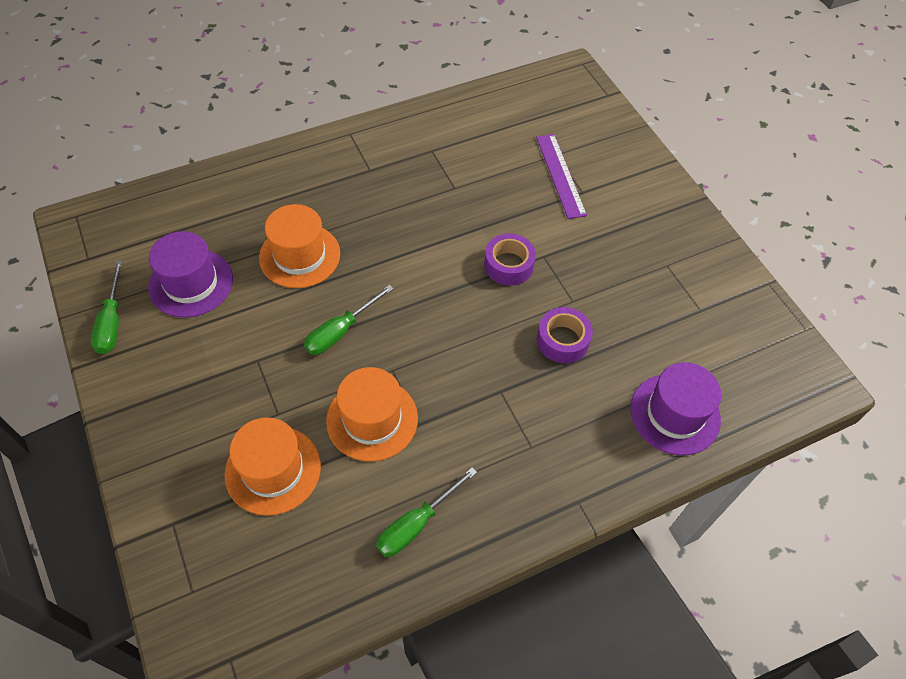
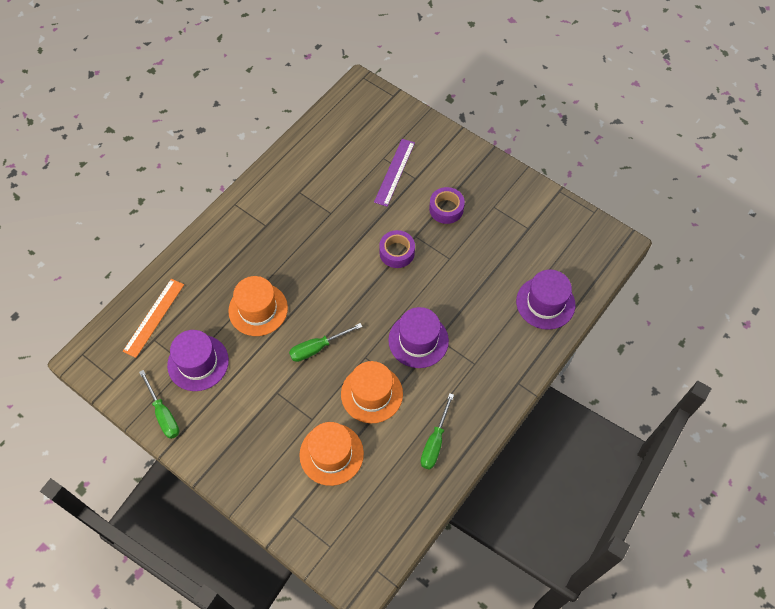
camera: 25 degrees left, 5 degrees up
(178, 212) = (154, 317): none -> orange ruler
(340, 331) = (317, 348): green screwdriver -> green screwdriver turned 45 degrees clockwise
(473, 381) = (418, 340): none -> purple hat
(560, 175) = (395, 172): purple ruler -> purple ruler turned 60 degrees clockwise
(562, 340) = (457, 287): purple tape -> purple tape (446, 209)

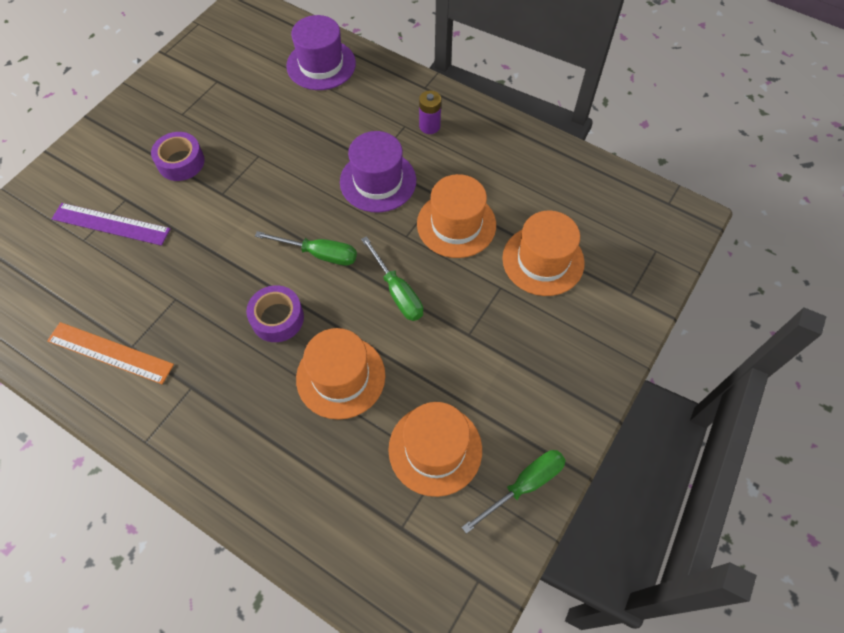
camera: 95 degrees left, 0 degrees up
(154, 317) = (361, 536): orange ruler -> orange ruler (110, 353)
(198, 363) = (435, 449): purple hat -> orange hat
(397, 252) = (247, 212): purple tape -> purple tape (277, 318)
(435, 442) = (508, 158): green screwdriver -> green screwdriver (319, 254)
(473, 383) = (429, 126): none -> purple battery

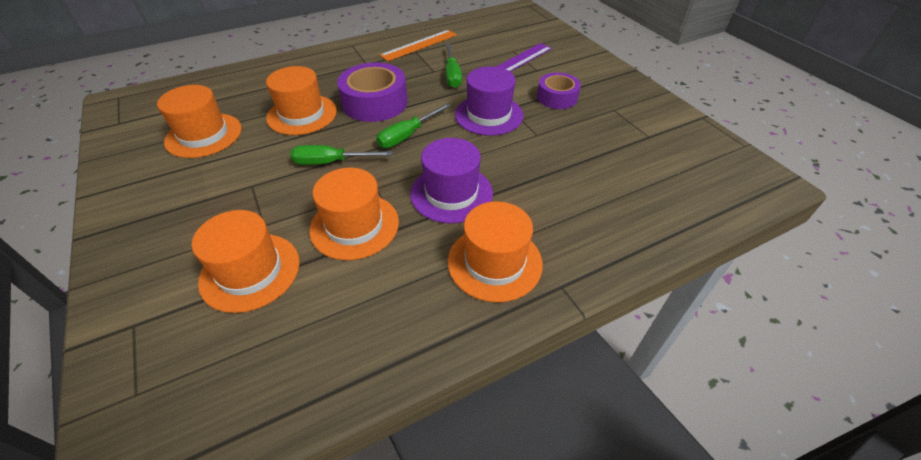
camera: 120 degrees right, 15 degrees down
(277, 318) = (375, 103): purple tape -> purple tape, size x1.58
(321, 65) = (643, 210): purple hat -> purple hat (489, 115)
(429, 126) = (494, 262): purple battery -> orange hat
(524, 485) = (125, 163): green screwdriver -> green screwdriver (452, 75)

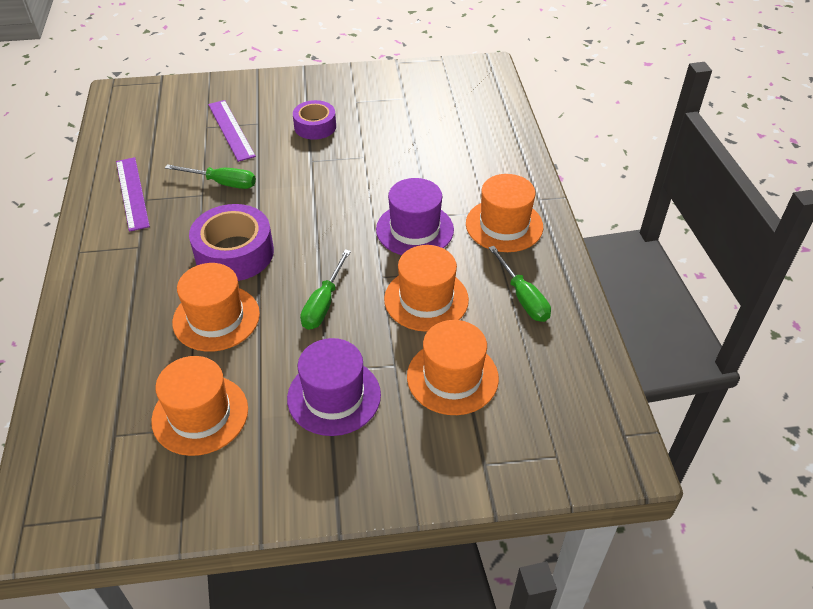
camera: 70 degrees left, 0 degrees up
(407, 135) = (312, 240): green screwdriver -> green screwdriver (523, 297)
(419, 45) = (132, 193): orange ruler -> purple ruler
(489, 115) = (314, 177): purple hat -> purple hat (334, 396)

